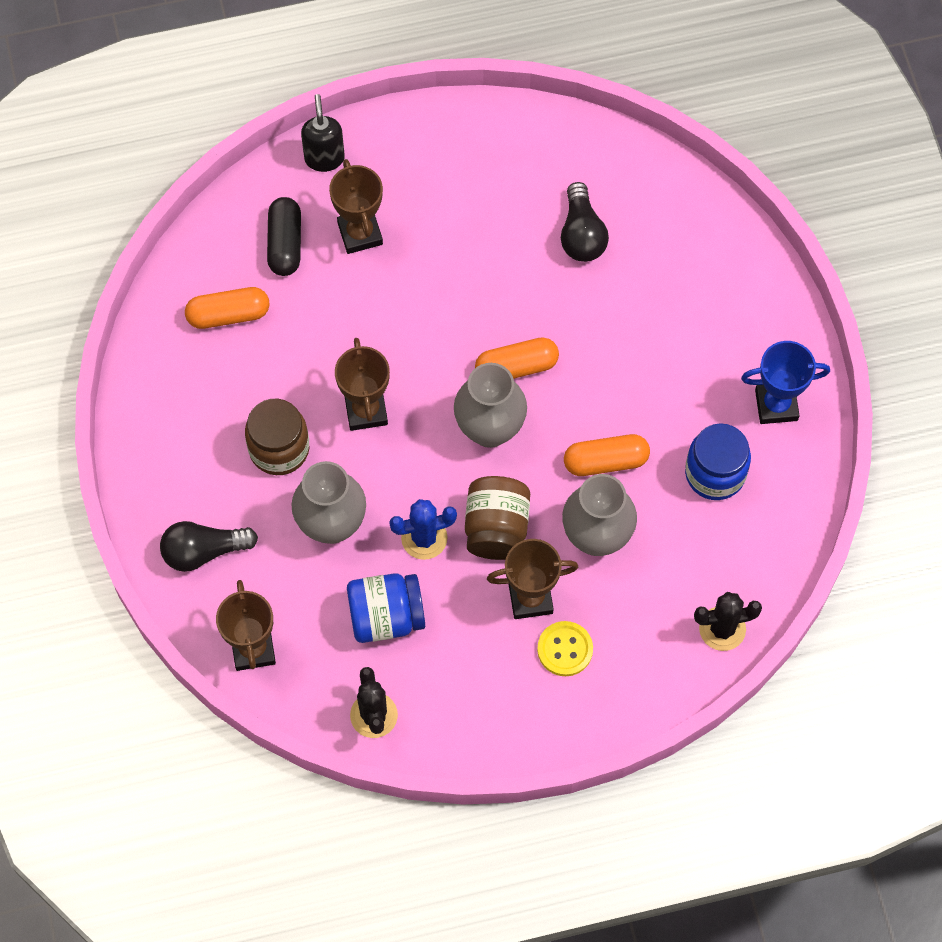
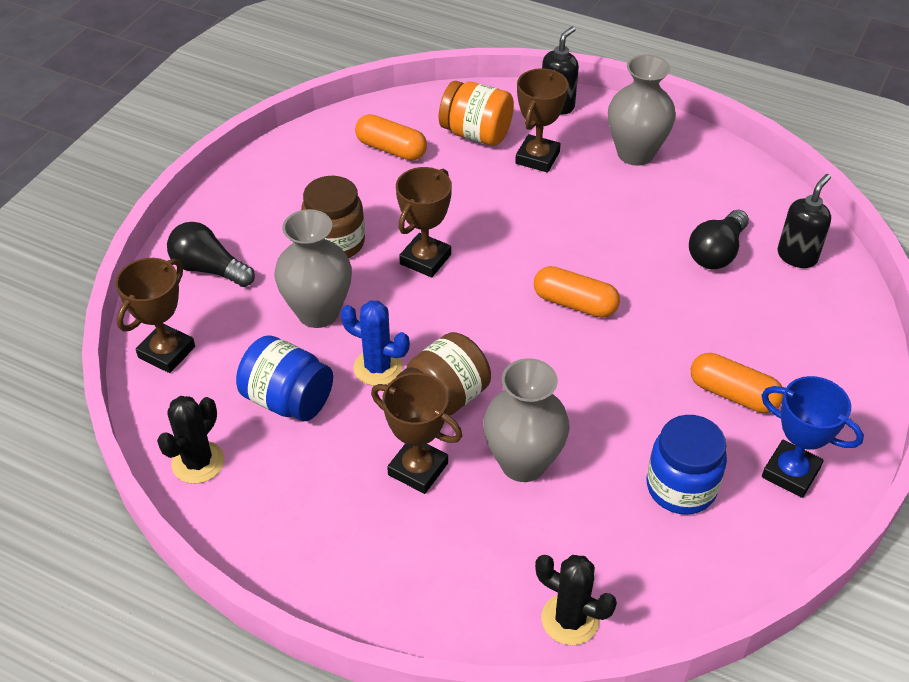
camera: 40 degrees right, 20 degrees down
(285, 243) = (476, 134): black capsule -> orange jar
(490, 429) = (510, 330): grey vase -> grey vase (635, 153)
(565, 649) = (406, 529): yellow button -> none
(606, 461) = (587, 413): orange capsule -> orange capsule (733, 394)
(643, 193) = (797, 256): none -> black soap dispenser

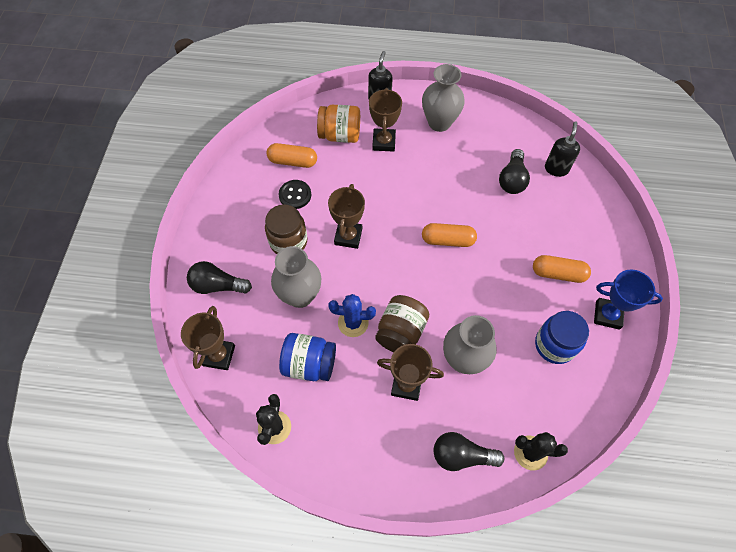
camera: 20 degrees left, 15 degrees up
(373, 190) = (295, 195): none -> black button
(457, 587) = (461, 455): none -> black light bulb

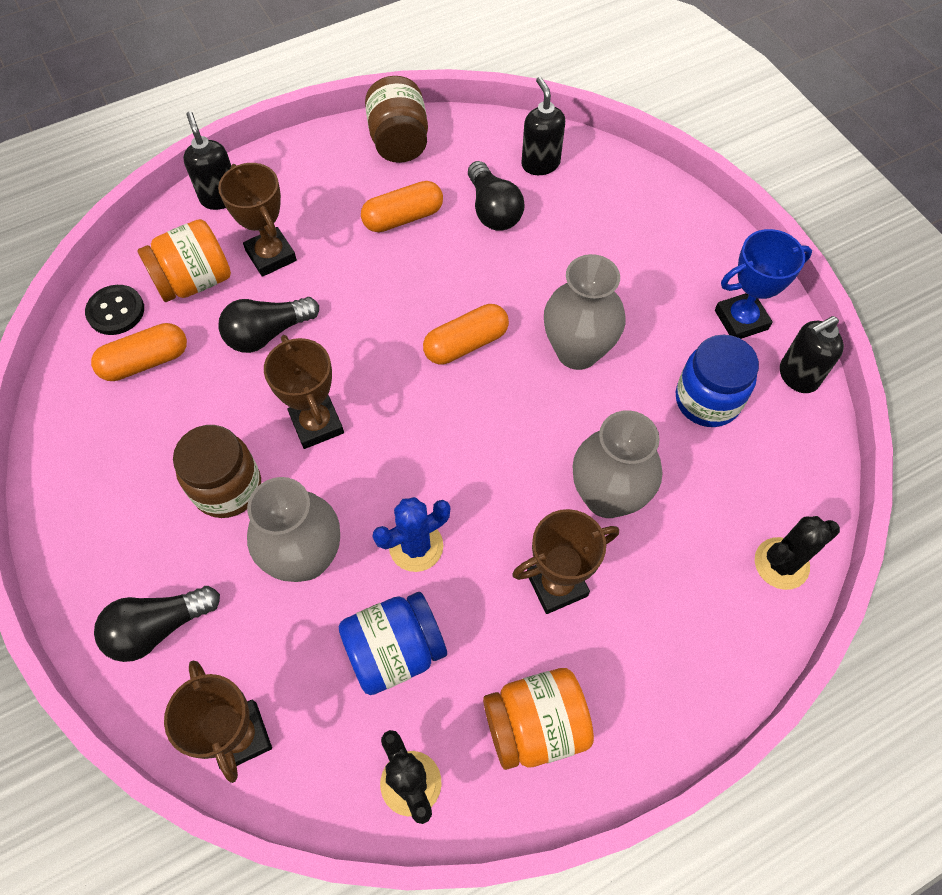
camera: 35 degrees left, 0 degrees up
(295, 195) = (187, 411): black button -> black button (116, 311)
(348, 442) = (535, 725): none -> orange jar
(401, 332) = (494, 514): brown jar -> brown jar (399, 141)
(439, 122) = (334, 184): grey vase -> grey vase (577, 351)
(461, 455) = (700, 630): black light bulb -> black light bulb (267, 333)
(558, 273) = (643, 302): orange capsule -> orange capsule (403, 218)
(617, 364) = (797, 376): none -> black soap dispenser

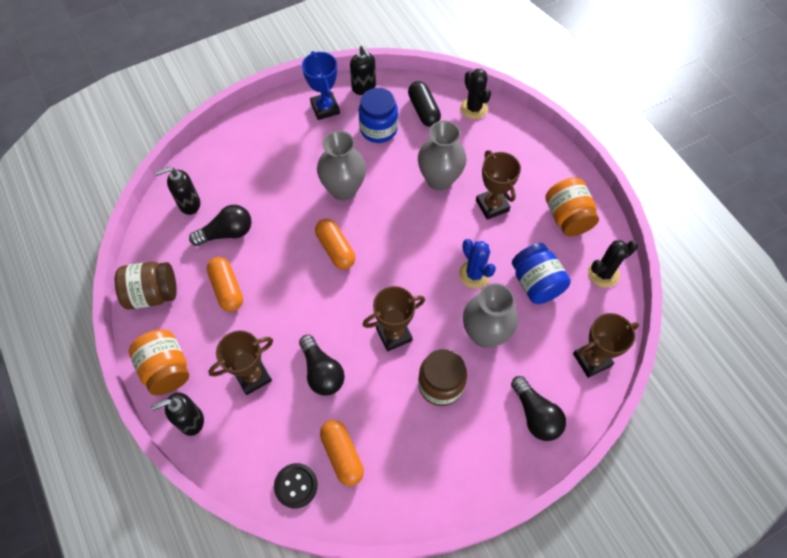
camera: 90 degrees left, 0 degrees up
(194, 281) = (272, 429): orange jar -> orange jar (166, 369)
(761, 473) = (423, 110): none -> black capsule

